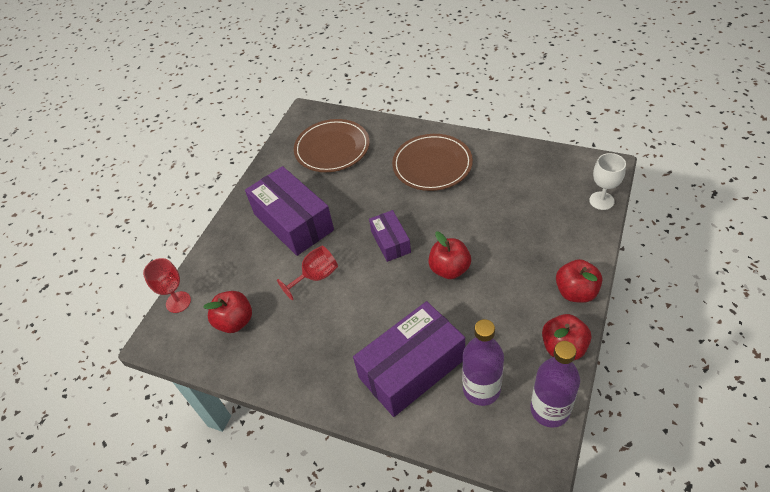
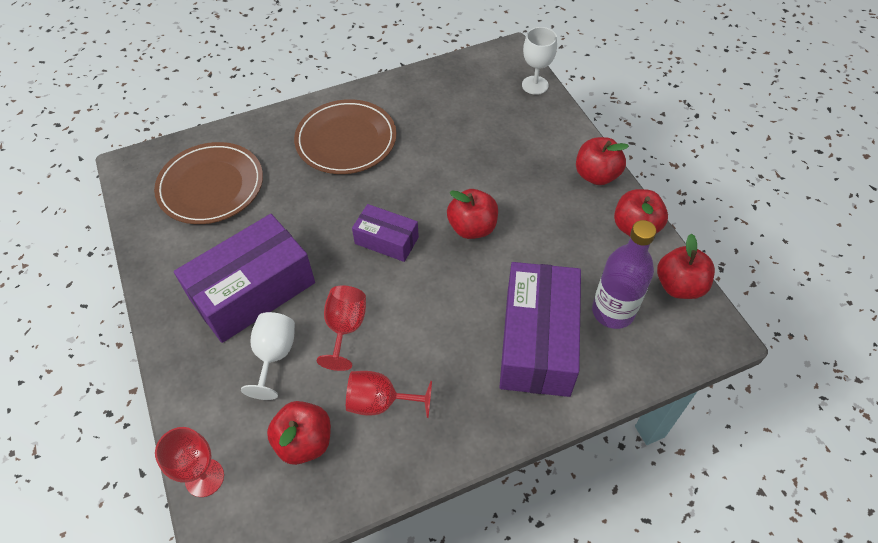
camera: 50 degrees left, 5 degrees up
(267, 265) = (274, 356): none -> white goblet
(290, 331) = (380, 402): none -> red goblet
(293, 222) = (253, 291): purple box -> purple box turned 45 degrees counterclockwise
(549, 410) = (679, 286): purple bottle -> red apple

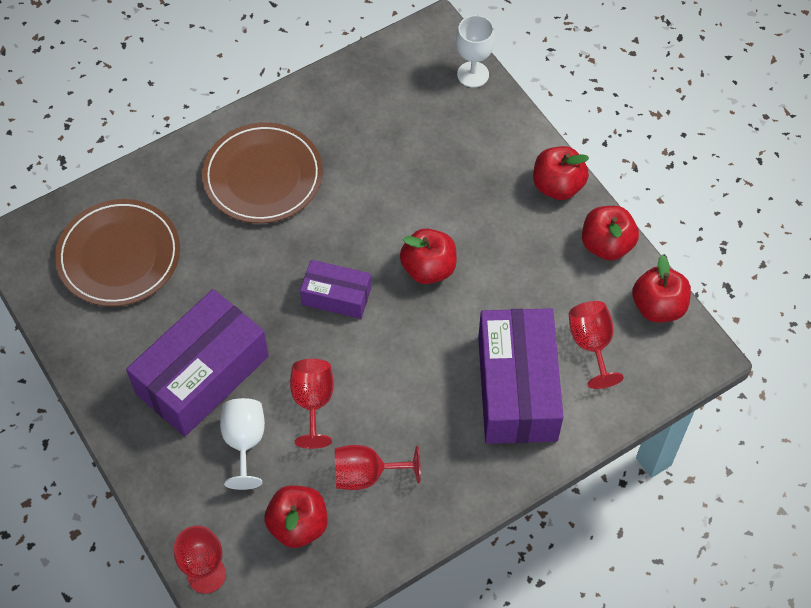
camera: 10 degrees left, 5 degrees up
(613, 311) = (591, 345): purple bottle -> red goblet

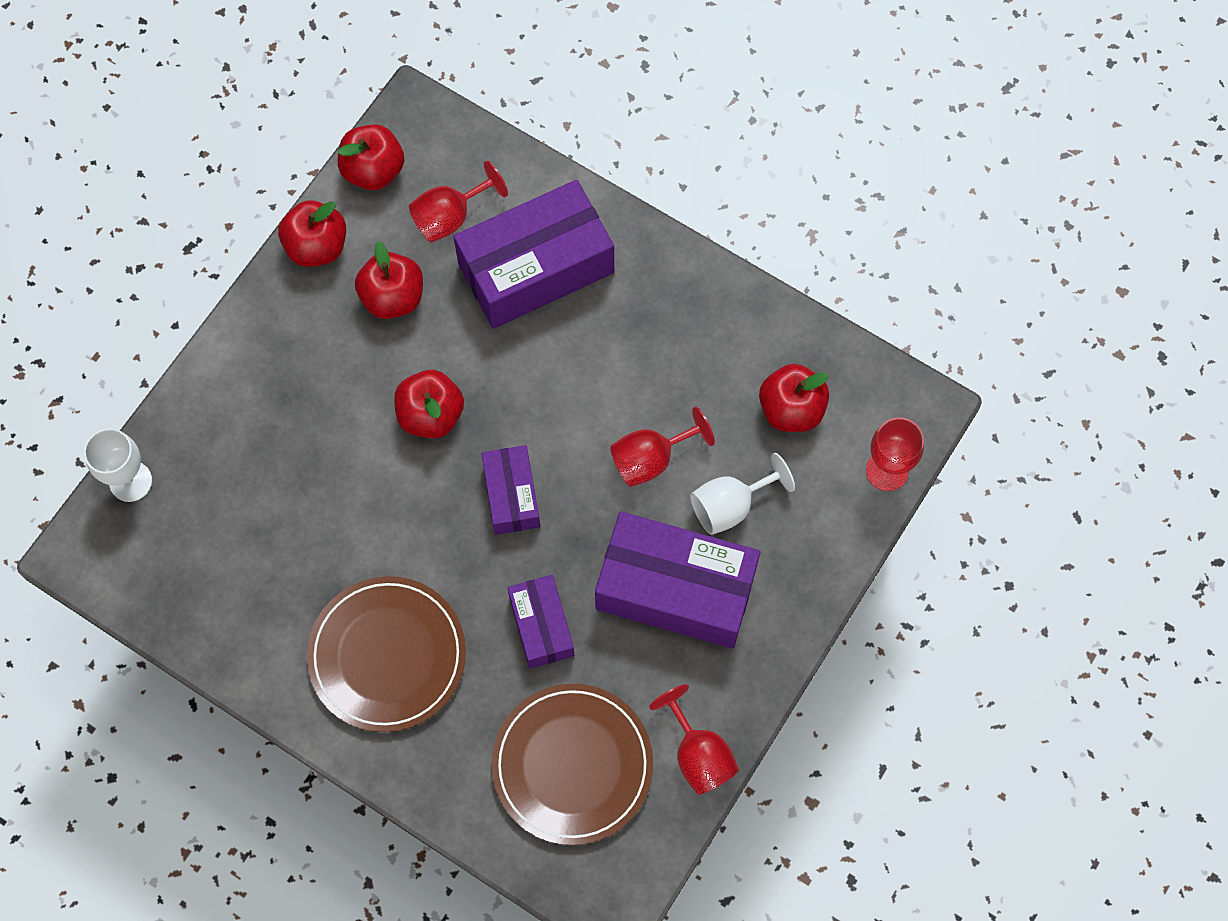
camera: 115 degrees left, 10 degrees up
(227, 276) = (541, 626): none -> purple box
(366, 475) = (704, 369): red goblet -> red goblet (698, 754)
(557, 186) = (258, 325): red apple -> red apple (393, 297)

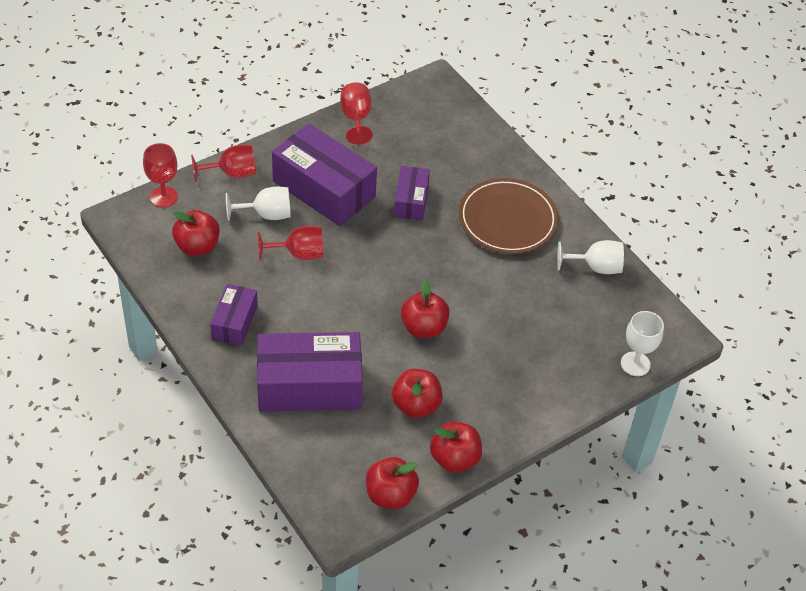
camera: 160 degrees left, 20 degrees down
(230, 624) = (596, 267): none -> white goblet
(450, 217) = (350, 441): red goblet -> red goblet (232, 173)
(511, 495) = (394, 267): purple box -> purple box (234, 322)
(572, 765) = (426, 138): brown plate -> none

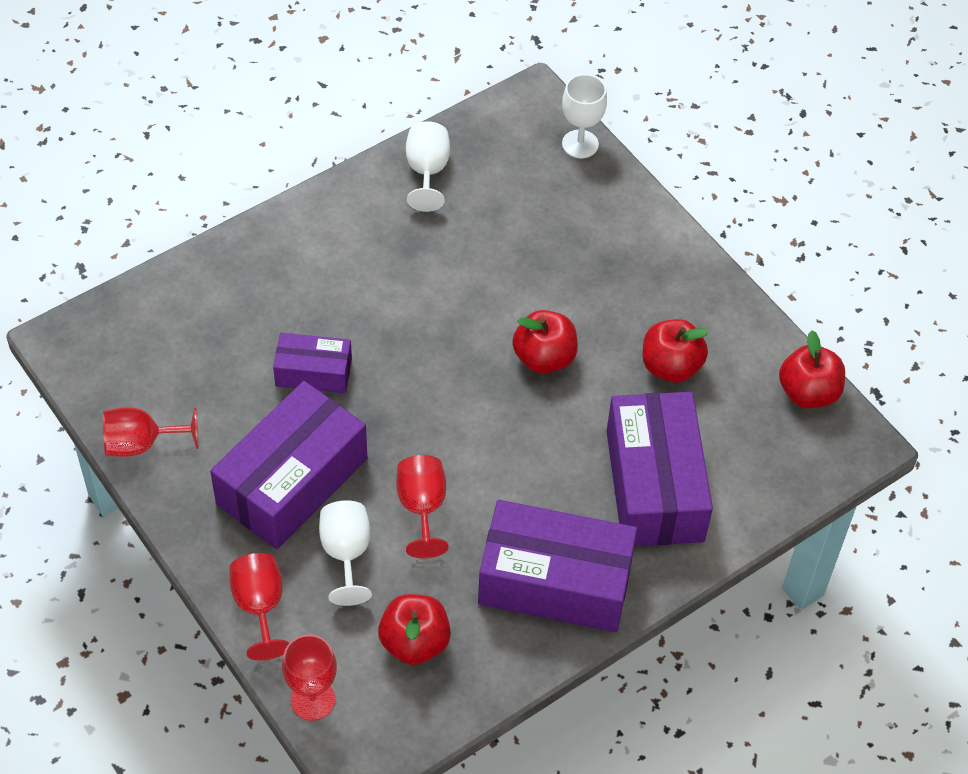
camera: 90 degrees left, 5 degrees up
(234, 322) = (555, 582): purple box -> purple box, size x1.86
(454, 459) = (745, 327): red apple -> none
(507, 219) = (346, 261): brown plate -> none

